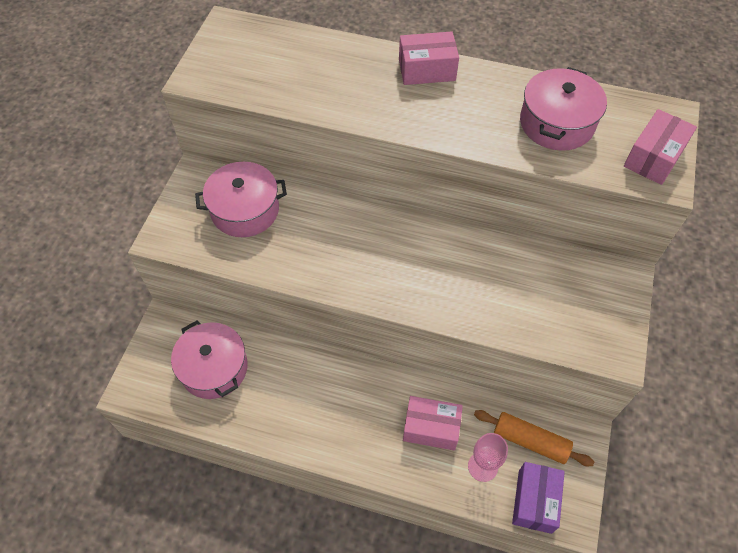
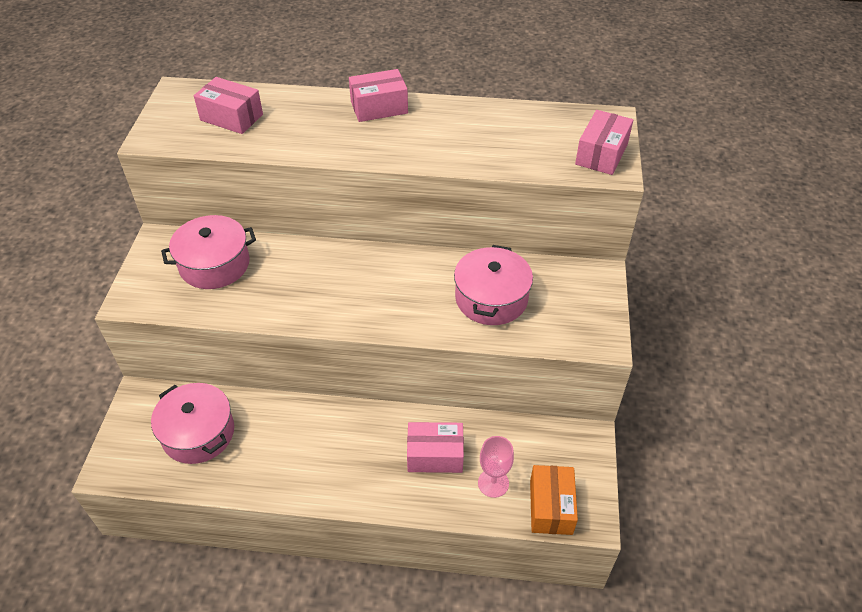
camera: 10 degrees left, 10 degrees down
(277, 63) = (231, 117): none -> pink box
(530, 441) = (537, 452): orange rolling pin -> none
(534, 501) = (551, 507): purple box -> orange box
(556, 123) = (508, 137): pink pot -> pink pot (491, 298)

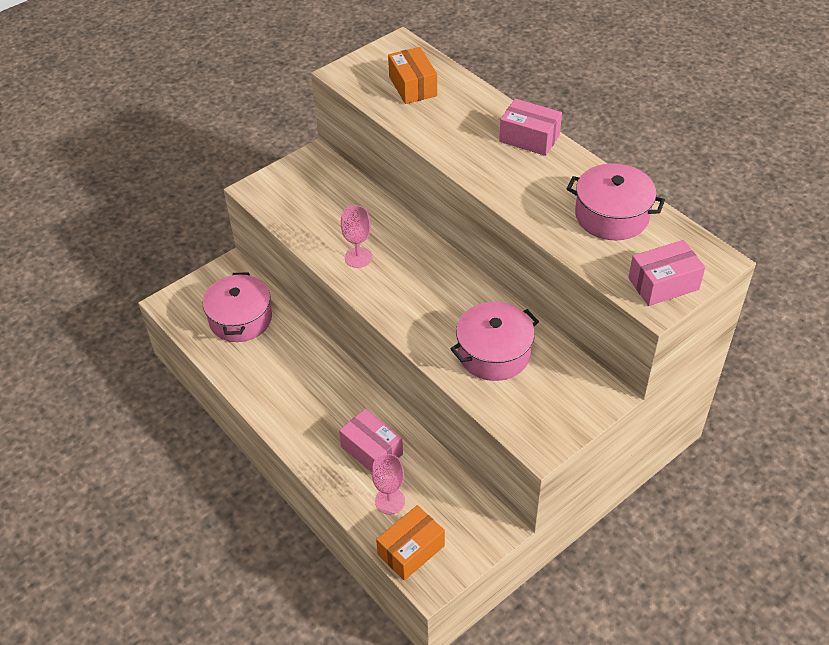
camera: 45 degrees right, 0 degrees up
(214, 264) = (331, 198): pink pot -> pink pot (611, 215)
(231, 117) = (413, 86): pink box -> orange box
(297, 297) = (358, 257): none -> pink goblet

